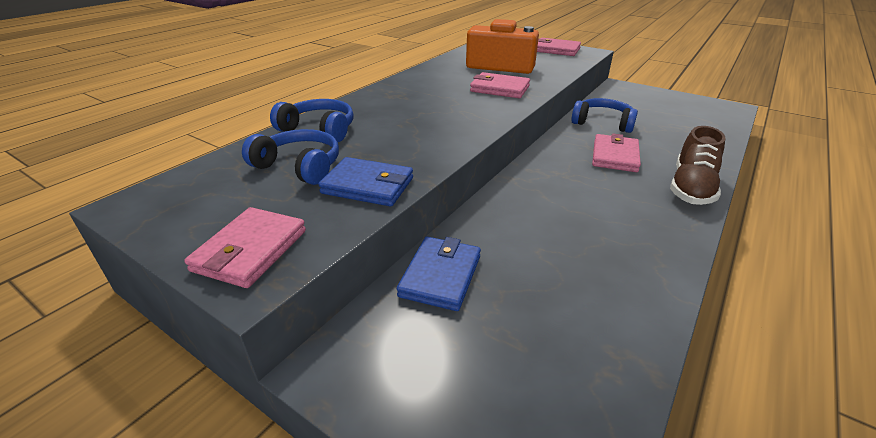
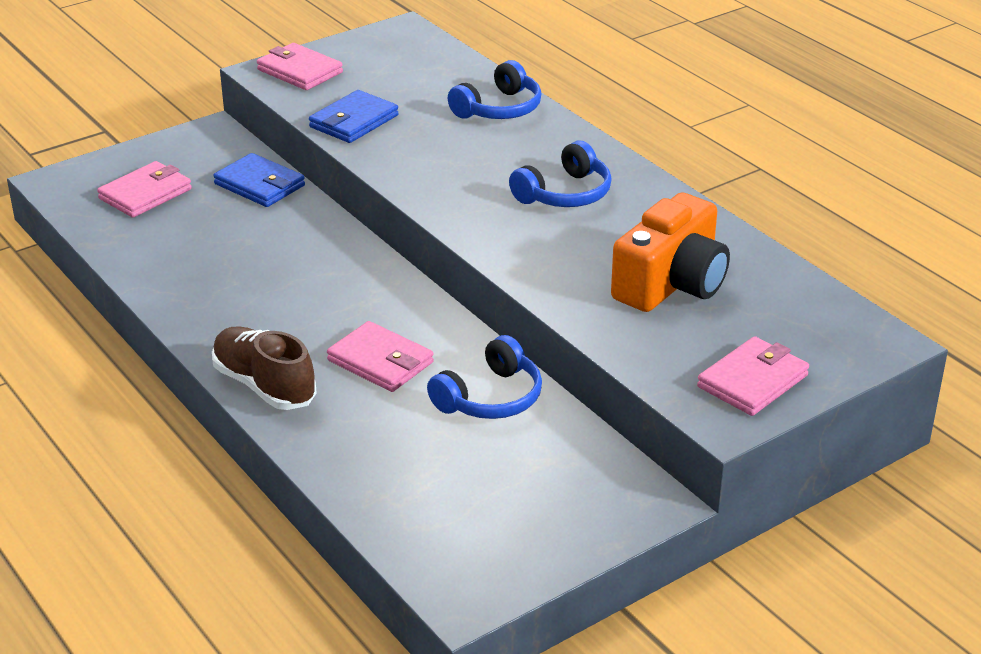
camera: 110 degrees right, 0 degrees up
(299, 166) = (418, 94): blue headphones -> blue headphones (565, 194)
(499, 89) = (559, 252): pink wallet -> pink wallet (145, 194)

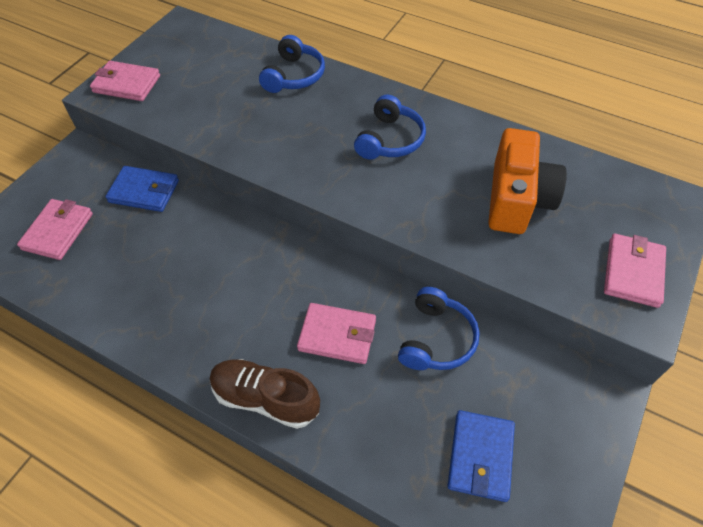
camera: 25 degrees left, 20 degrees up
(354, 121) = (197, 120): blue wallet -> blue wallet (480, 456)

